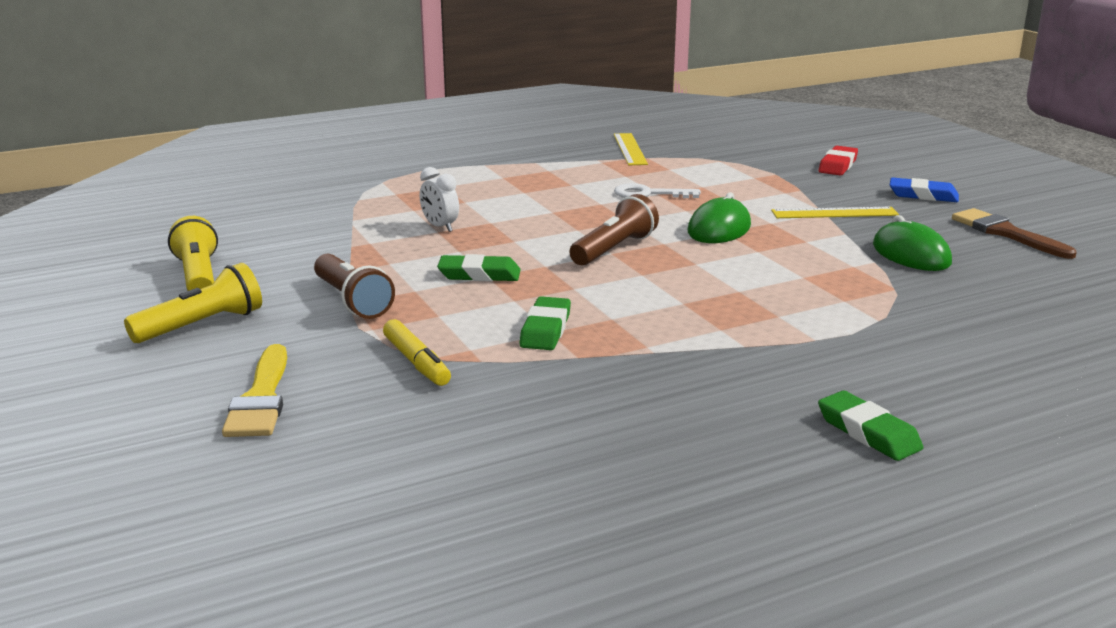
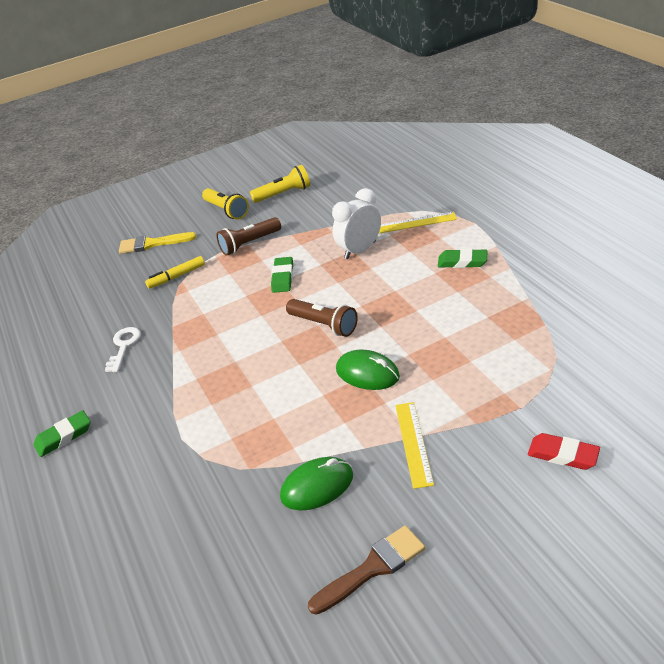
camera: 95 degrees right, 15 degrees up
(440, 227) = (360, 250): white clock -> white clock, size x1.66
(545, 329) = (206, 311): green eraser -> green eraser (462, 262)
(630, 149) = (566, 312): yellow ruler -> yellow ruler (416, 223)
(649, 194) = (443, 332): white key -> white key (123, 346)
(923, 195) = (478, 516): blue eraser -> none

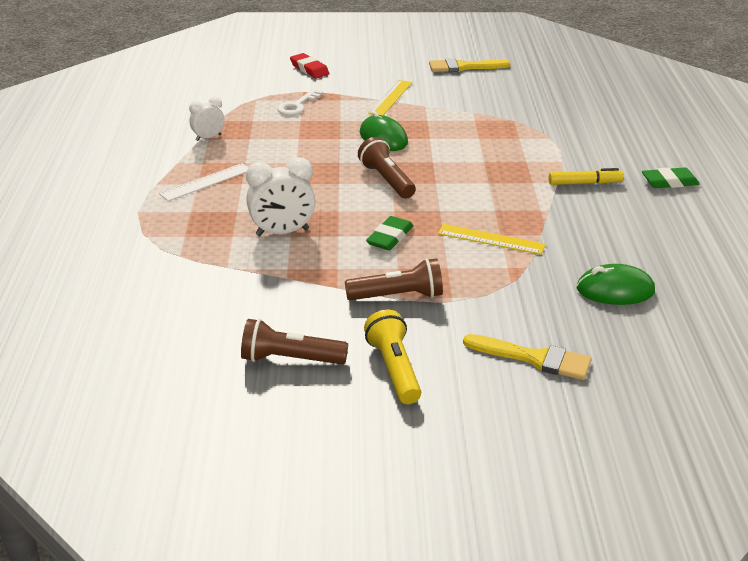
camera: 160 degrees left, 5 degrees down
(123, 346) = (601, 234): white key -> white key (297, 105)
(177, 277) = (515, 290): yellow marker -> yellow marker (585, 183)
(284, 194) = (290, 359): yellow flashlight -> brown flashlight
(317, 486) = (471, 100): green mouse -> green mouse (615, 290)
(372, 568) = (464, 67): brown brush -> yellow brush
(416, 223) = (189, 237): yellow ruler -> yellow ruler (491, 239)
(462, 262) = (206, 182): green eraser -> white ruler
(522, 301) = (208, 138): none -> white clock

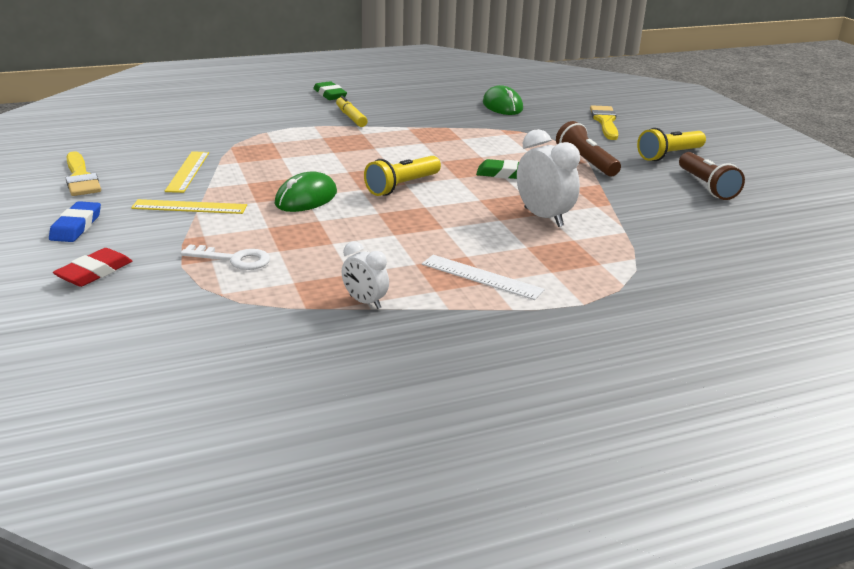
camera: 110 degrees left, 5 degrees down
(378, 65) = (76, 226): none -> blue eraser
(387, 180) = (402, 186): brown flashlight -> yellow flashlight
(491, 239) = (471, 141): yellow ruler -> yellow ruler (187, 171)

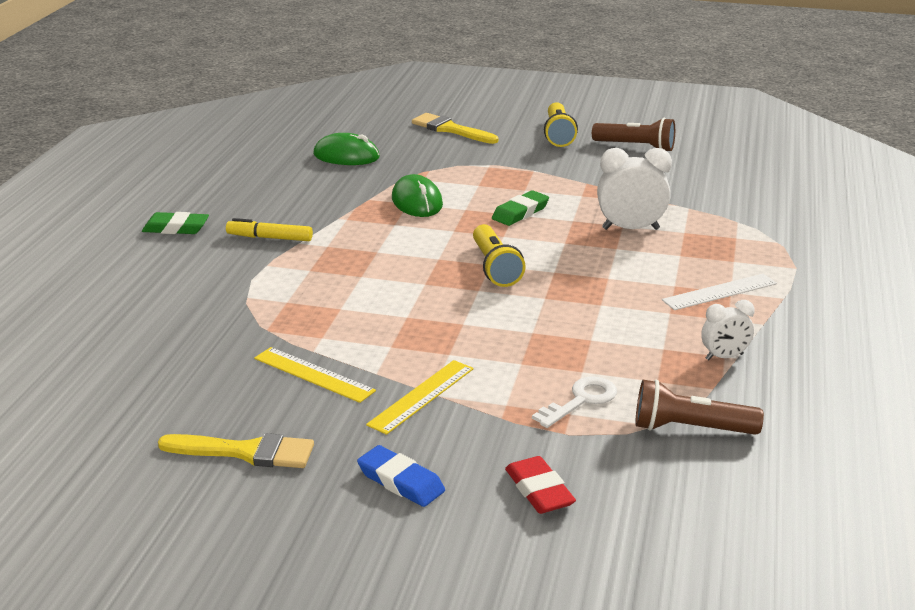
camera: 55 degrees left, 0 degrees up
(306, 198) = (471, 324): green mouse -> green mouse (417, 202)
(586, 162) = (535, 171): brown flashlight -> brown flashlight (690, 428)

